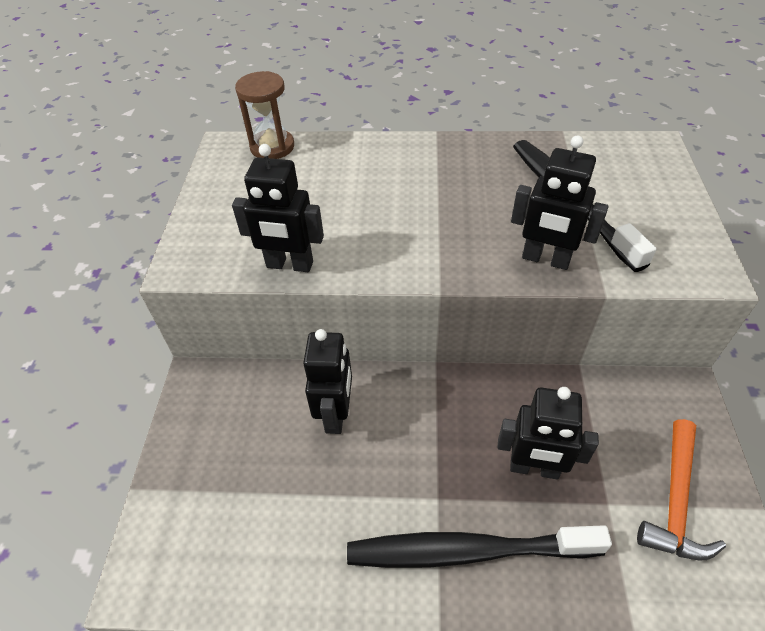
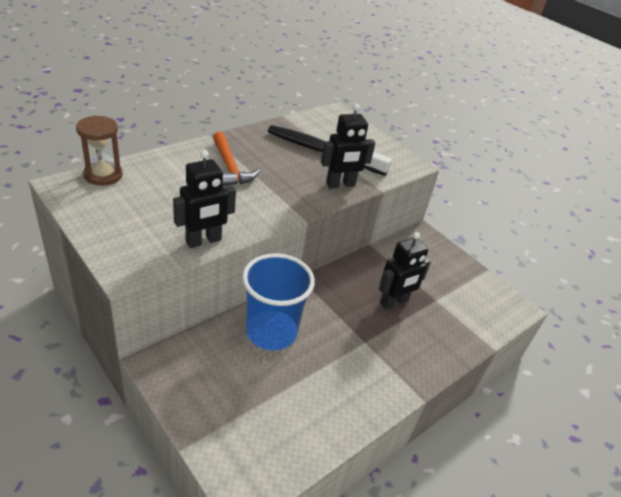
camera: 50 degrees left, 10 degrees down
(336, 414) = (271, 332): black robot -> blue cup
(467, 551) = (400, 356): black toothbrush -> none
(675, 501) = (458, 284): orange hammer -> orange hammer (230, 167)

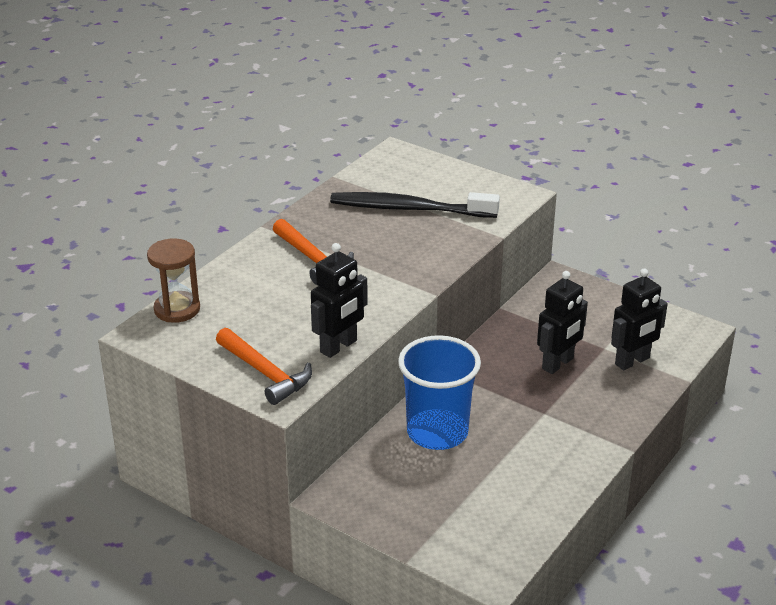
camera: 10 degrees left, 5 degrees down
(130, 246) = (265, 373): none -> orange hammer
(340, 184) = (451, 243): black robot -> black robot (632, 361)

